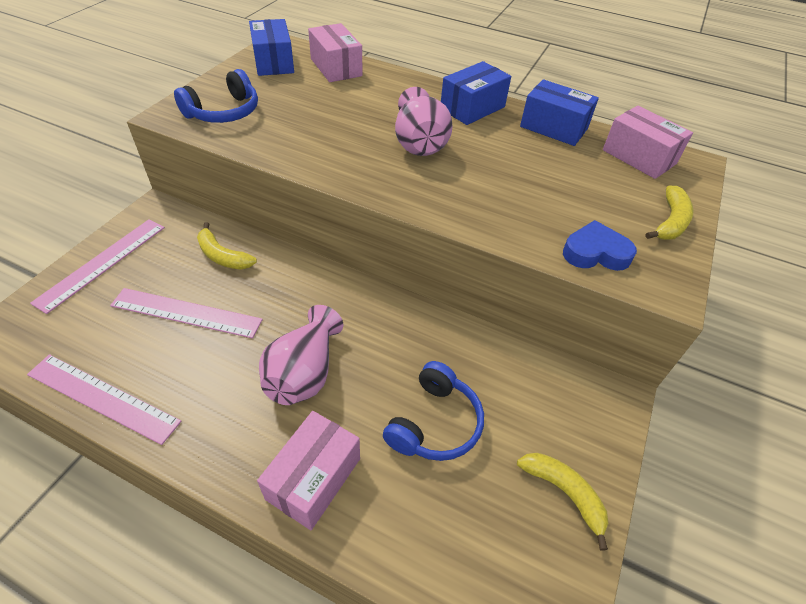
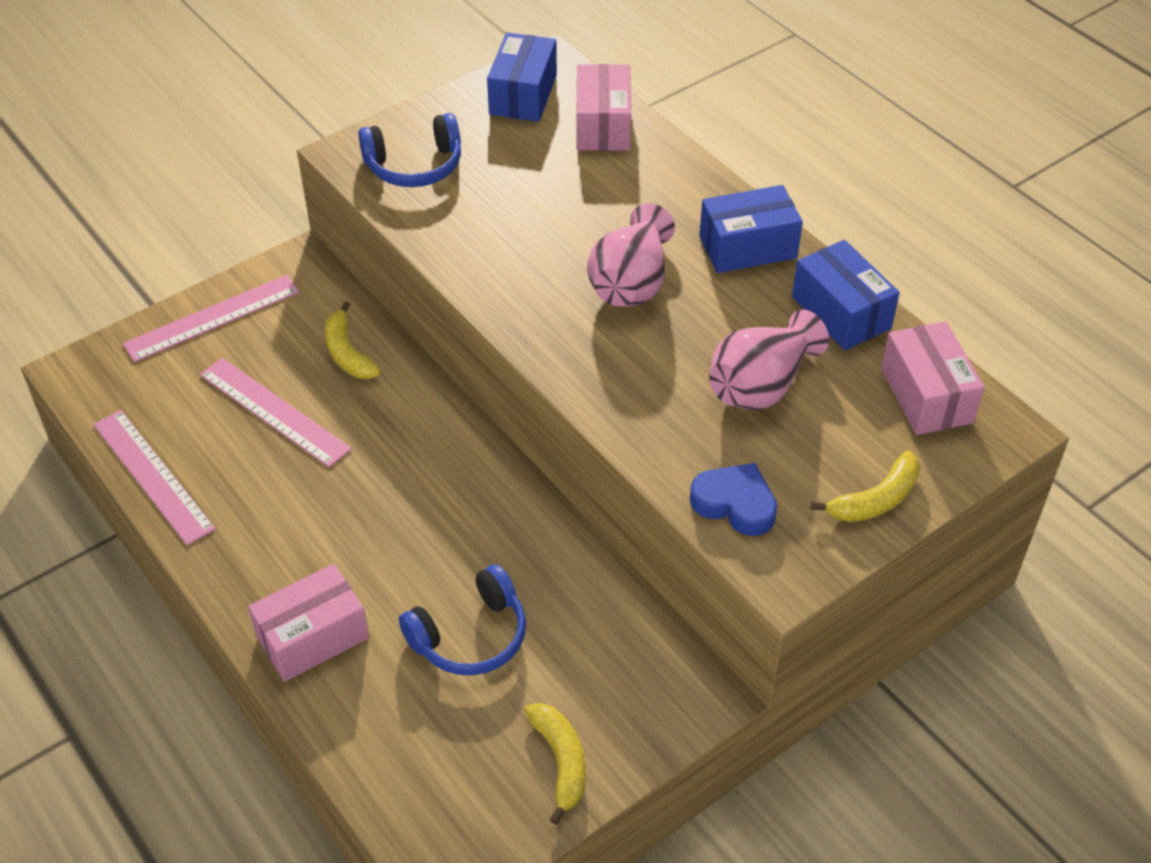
camera: 30 degrees right, 0 degrees up
(304, 373) = (363, 527): pink vase -> pink vase (761, 385)

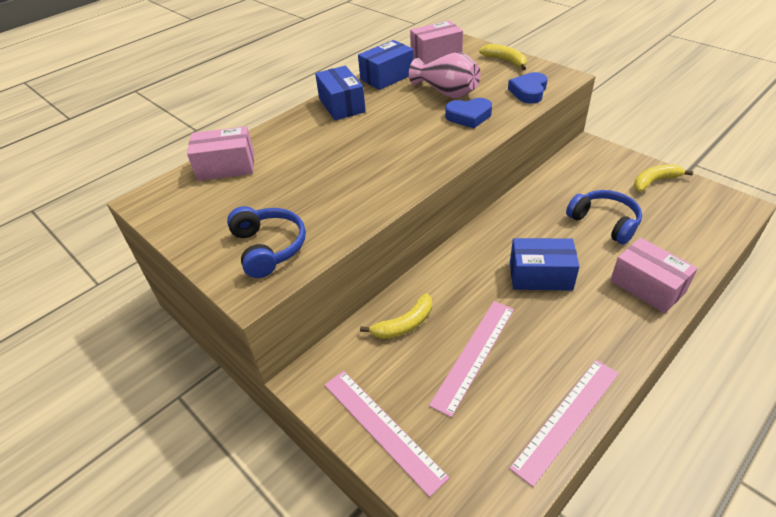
camera: 95 degrees left, 5 degrees down
(523, 95) = (185, 206): blue box -> blue box (540, 275)
(631, 283) = (380, 137): pink vase -> none
(666, 400) = (468, 116): none -> blue heart

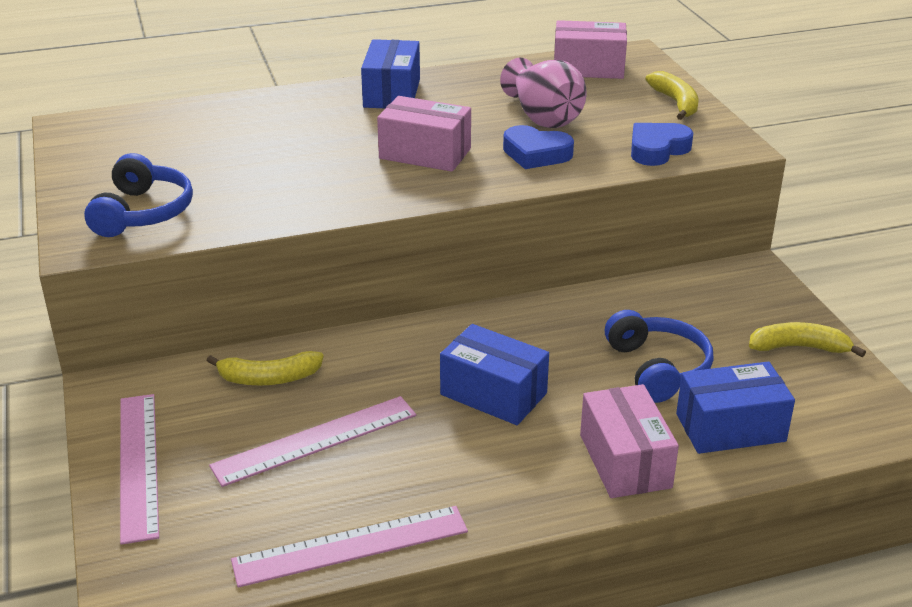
camera: 25 degrees right, 10 degrees down
(226, 166) = (187, 119): pink box -> pink box (425, 153)
(387, 77) = (488, 77): blue box -> blue box (730, 428)

